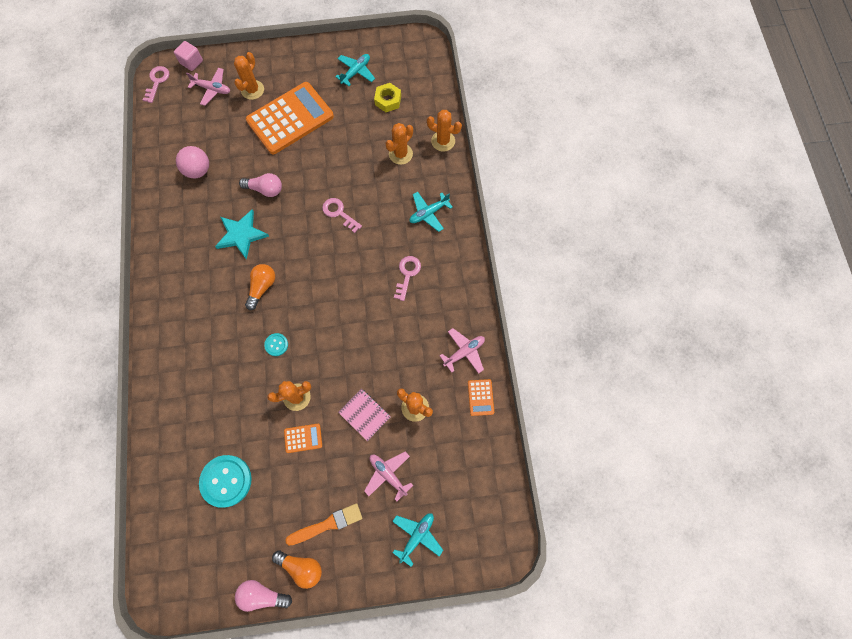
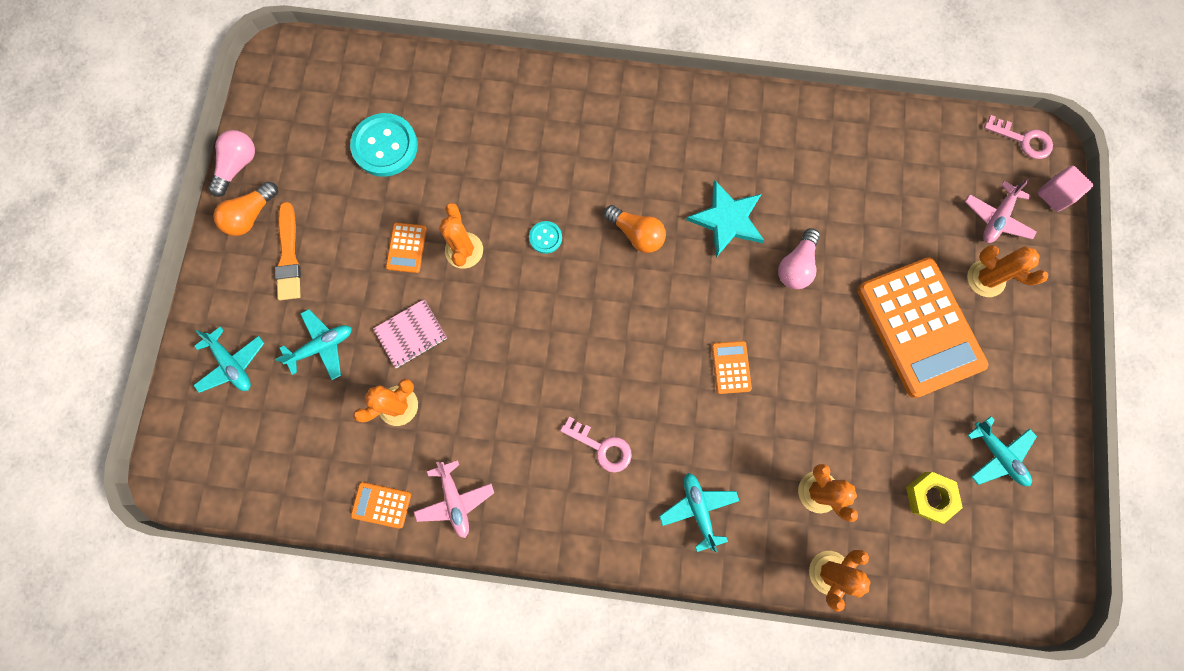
camera: 105 degrees right, 5 degrees up
(198, 170) = (849, 176): pink ball -> none
(339, 213) = (731, 367): pink key -> orange calculator
(388, 474) = (322, 346): pink plane -> turquoise plane

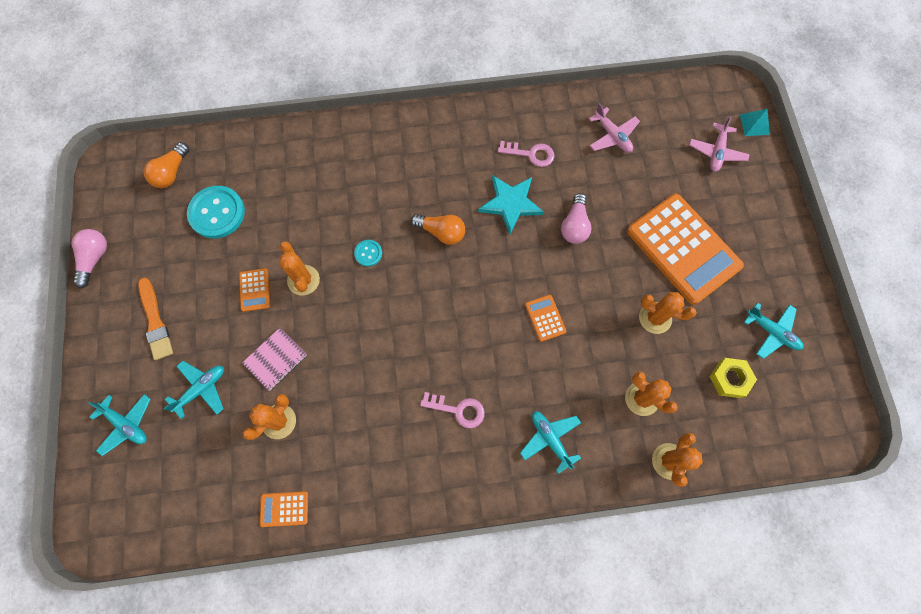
camera: 15 degrees left, 5 degrees down
(251, 215) = (115, 296): orange light bulb -> orange light bulb (171, 172)
(455, 500) = (346, 487): pink plane -> pink plane (612, 136)
(985, 278) = (722, 199): orange cactus -> orange cactus (655, 318)
(1023, 140) = (719, 89): pink key -> pink key (531, 154)
(1054, 195) = (754, 124): pink cube -> turquoise pyramid

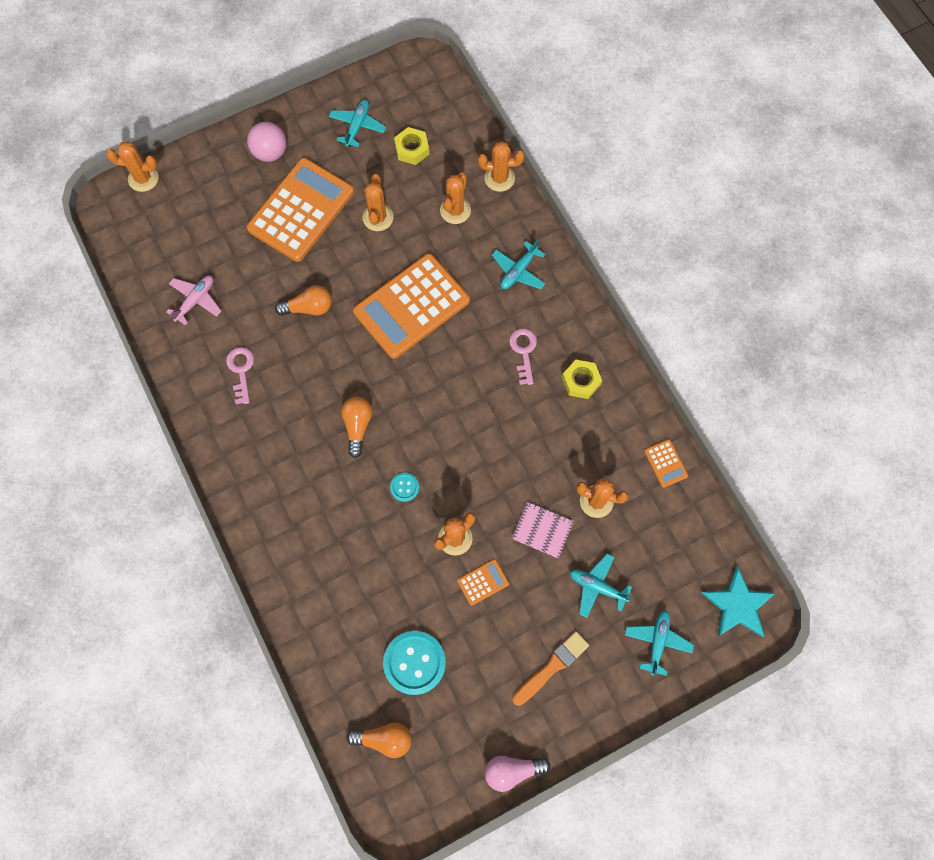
camera: 110 degrees left, 0 degrees up
(405, 456) = (581, 381): none -> yellow nut
(510, 203) = (304, 372): turquoise star -> turquoise star (738, 605)
(545, 318) = (411, 306): orange calculator -> orange calculator, size x2.45
(574, 226) = (309, 308): pink light bulb -> orange light bulb
(716, 152) = (186, 204): pink plane -> none
(754, 124) = (143, 178): turquoise pyramid -> orange cactus
(758, 239) = (270, 152): none -> pink ball

